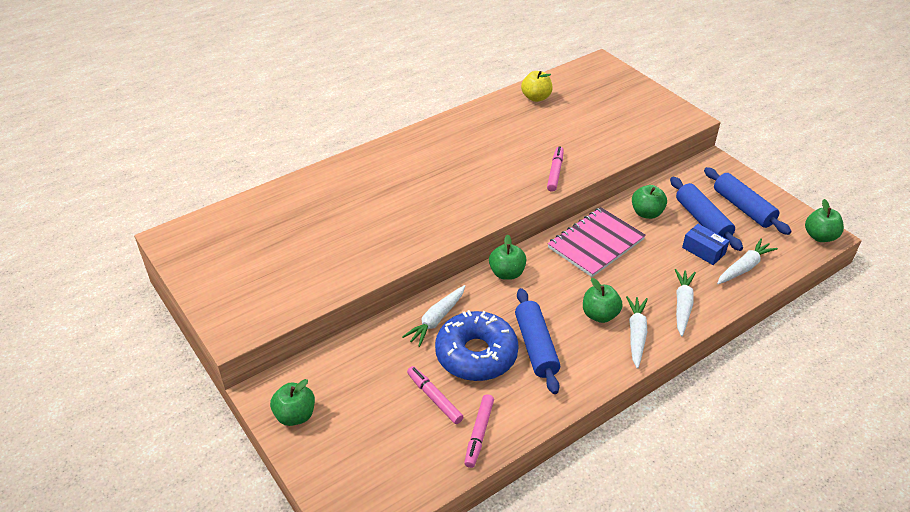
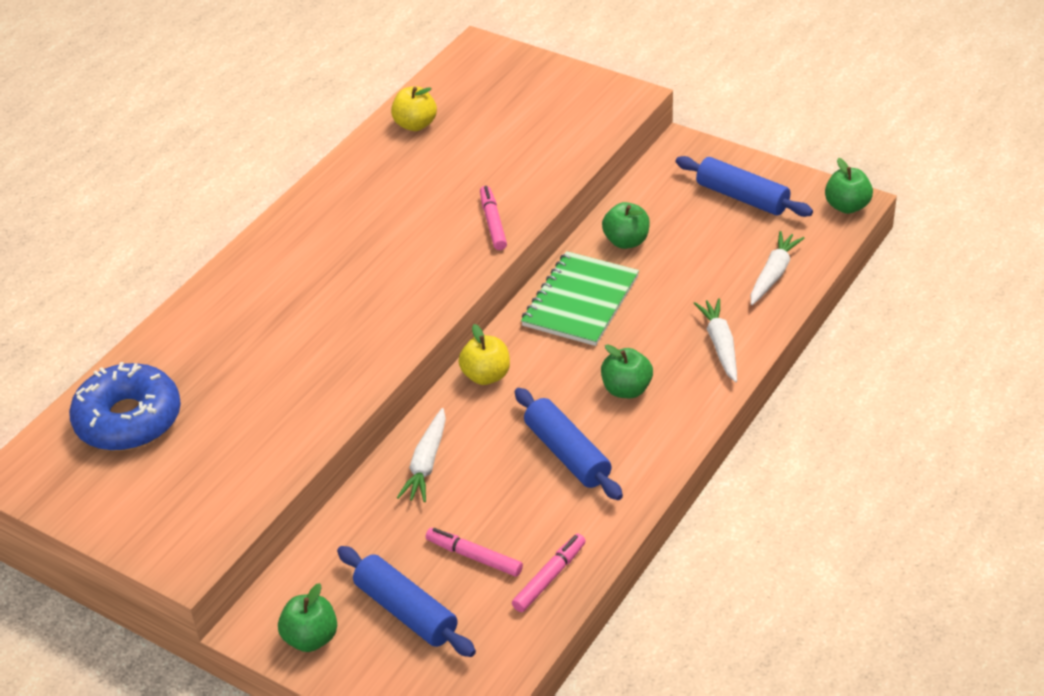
camera: 20 degrees left, 0 degrees up
(476, 354) = (499, 488): blue donut -> blue donut (128, 419)
(479, 433) = (549, 577): pink marker -> pink marker turned 135 degrees counterclockwise
(507, 273) = (486, 376): green apple -> yellow apple
(596, 243) = (580, 301): pink notebook -> green notebook
(636, 334) = (681, 398): white carrot -> none
(702, 220) = (699, 229): blue rolling pin -> blue rolling pin (406, 611)
(703, 251) = (716, 268): blue box -> none

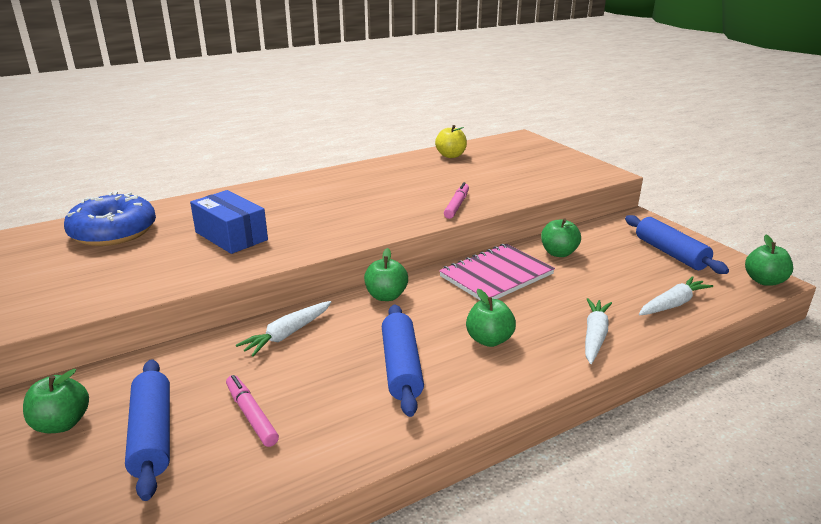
camera: 25 degrees right, 15 degrees down
(278, 371) = (231, 236): none -> blue box
(486, 376) = (386, 296): yellow apple -> green apple
(549, 577) = (295, 461): pink marker -> none
(580, 301) = (496, 275): green notebook -> pink notebook

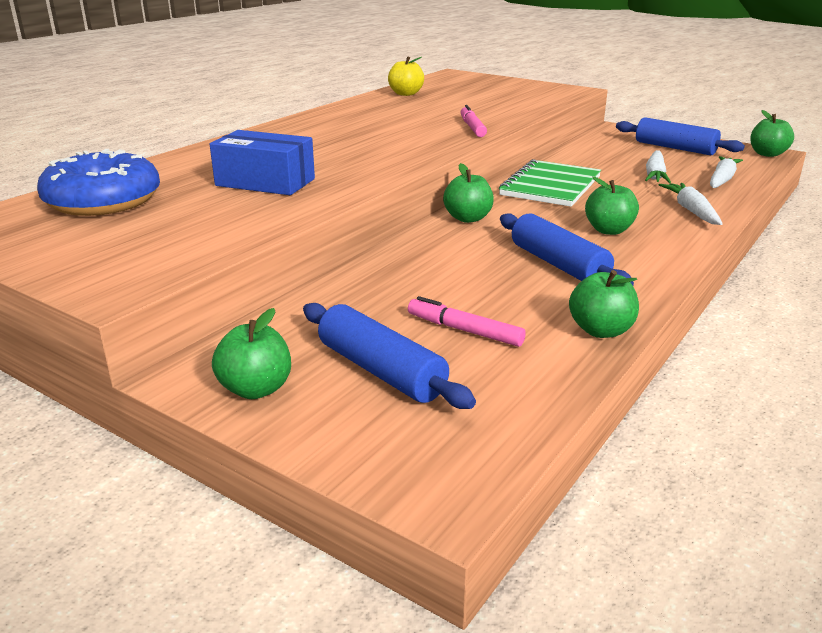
camera: 25 degrees left, 0 degrees up
(287, 334) = (409, 265): white carrot -> white carrot (655, 175)
(496, 275) = (550, 186): pink notebook -> green notebook
(558, 253) = (583, 162): green apple -> green apple (600, 330)

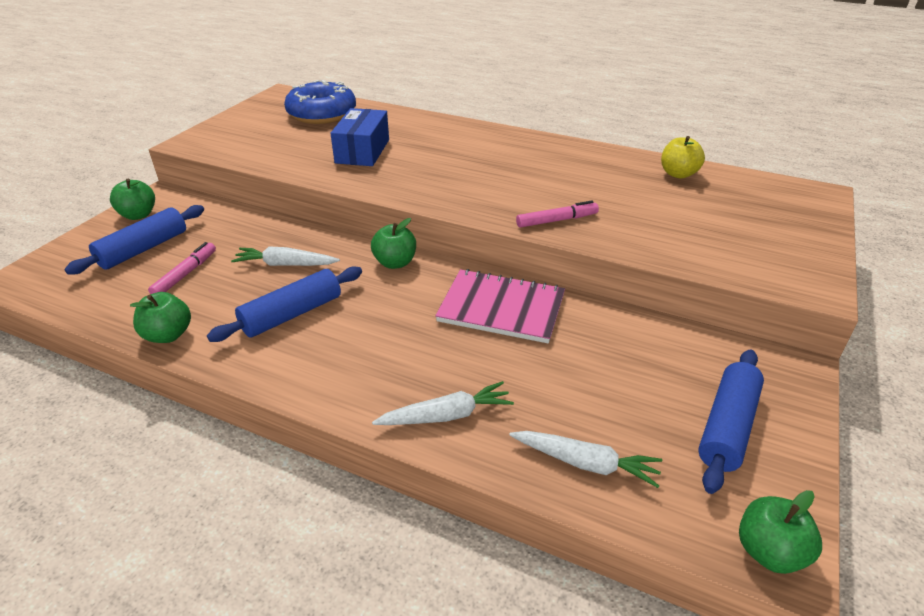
camera: 80 degrees right, 10 degrees up
(550, 186) = (501, 308): green notebook -> pink notebook
(609, 230) = (375, 346): green apple -> none
(655, 175) = (578, 394): white carrot -> white carrot (285, 264)

